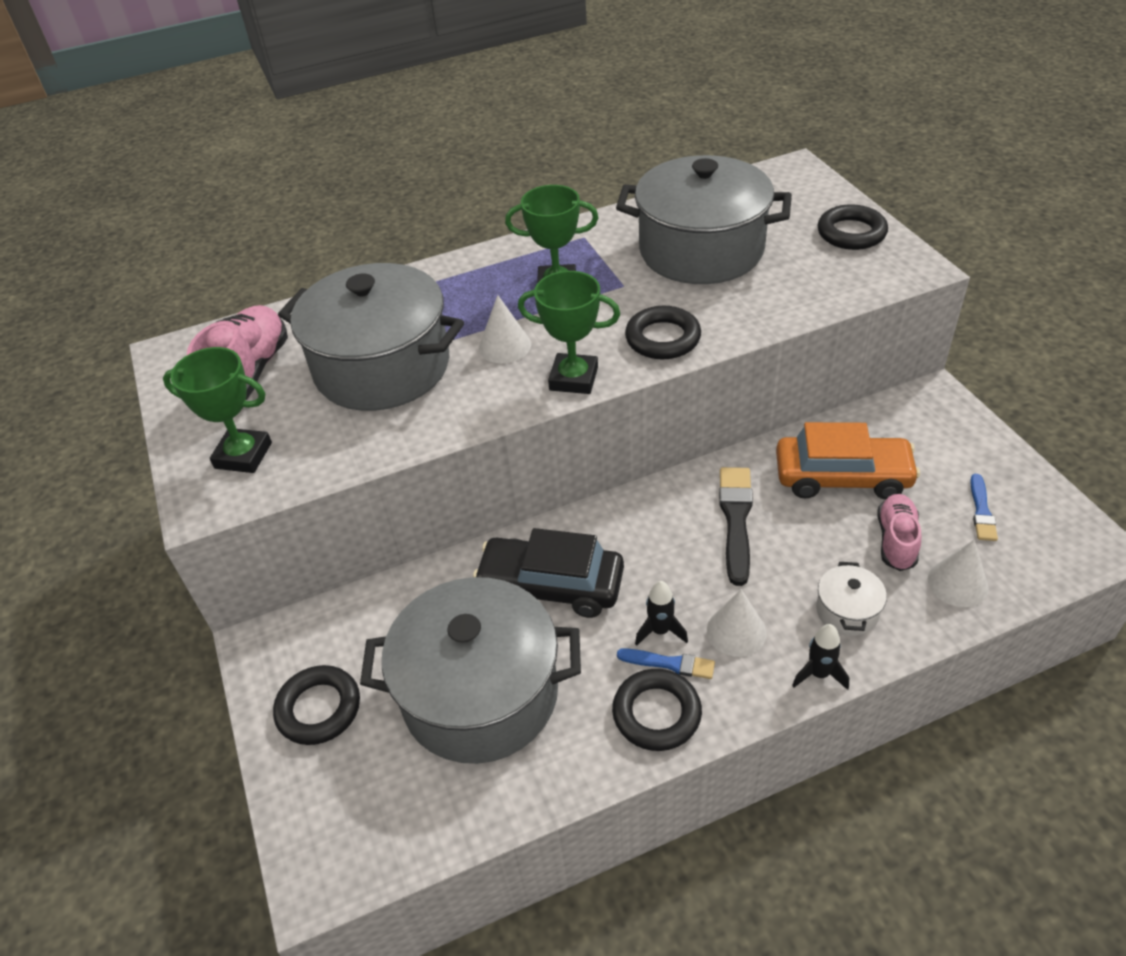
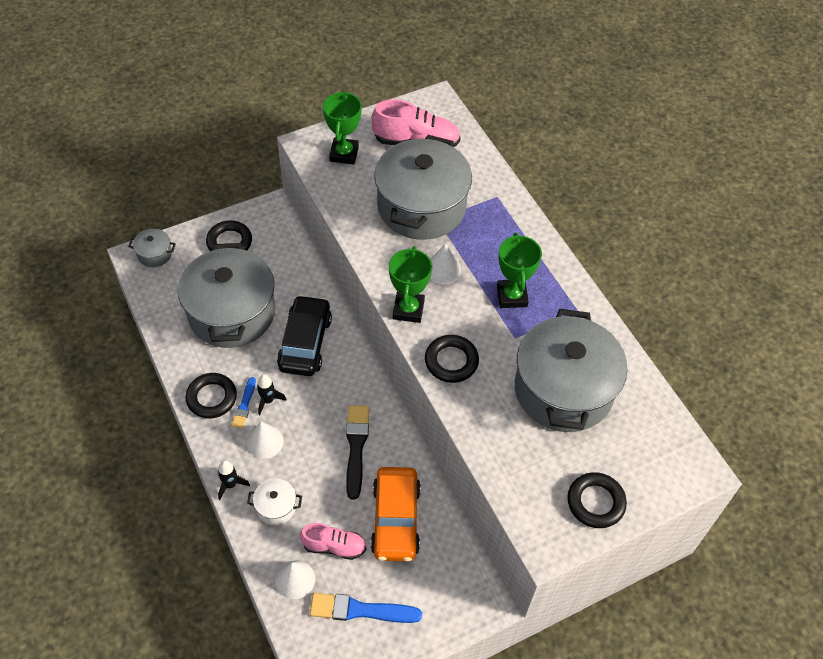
camera: 80 degrees right, 10 degrees up
(317, 844) = (154, 254): none -> grey pot
(736, 520) = (356, 447): black brush -> black brush turned 90 degrees counterclockwise
(981, 511) = (360, 610): blue brush -> blue brush, size x1.71

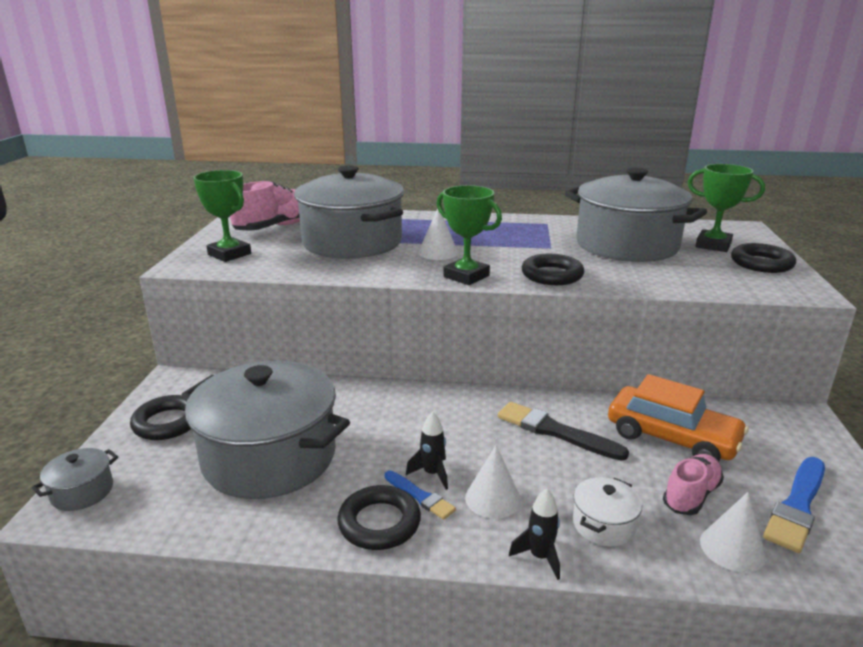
camera: 55 degrees left, 30 degrees down
(305, 342) = (379, 418): black car -> none
(512, 296) = (503, 238): green trophy -> green trophy (713, 245)

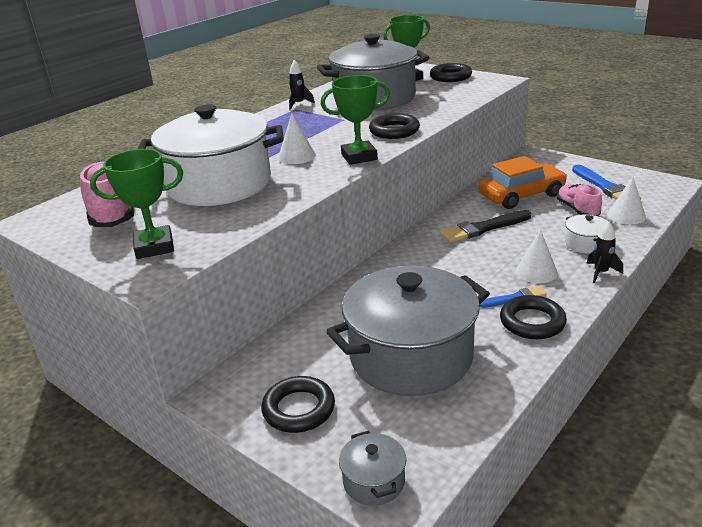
camera: 55 degrees left, 5 degrees up
(352, 242) = (219, 184): grey pot -> white pot
(432, 474) = (493, 287): black rocket -> black rocket (299, 104)

